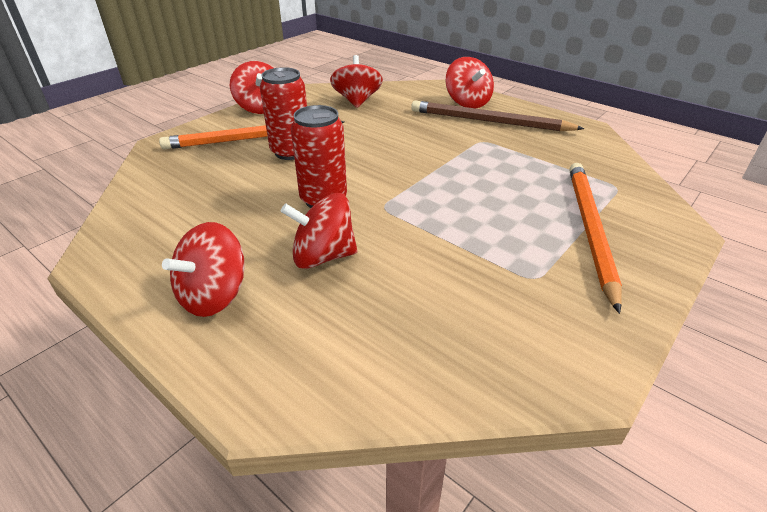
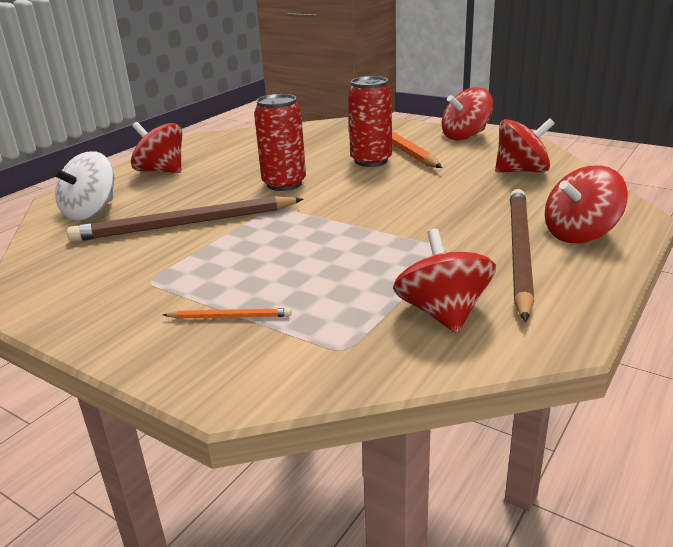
camera: 85 degrees right, 10 degrees down
(323, 256) = (199, 194): red spinning top -> red spinning top (443, 313)
(339, 353) = (91, 211): none -> white spinning top
(407, 262) = (186, 224): none -> brown pencil
(590, 230) = (229, 317): orange pencil -> orange pencil, size x0.43

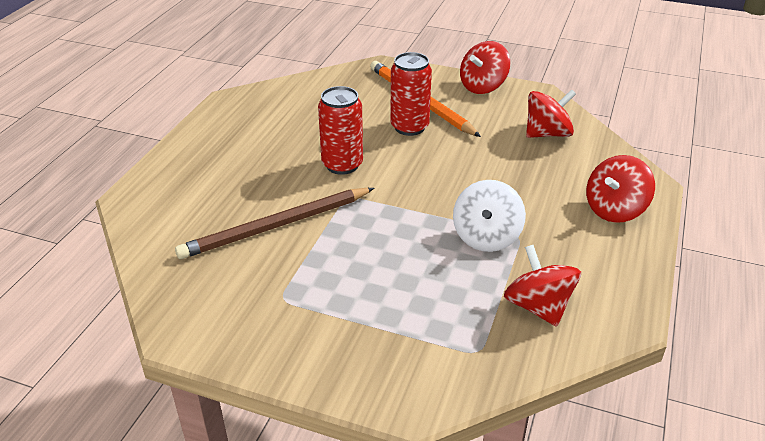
camera: 15 degrees left, 10 degrees up
(91, 211) = (173, 217): white spinning top -> white spinning top (486, 237)
(161, 171) = (210, 154): red spinning top -> none
(229, 317) = (373, 330): orange pencil -> none
(519, 252) = (574, 234): brown pencil -> none

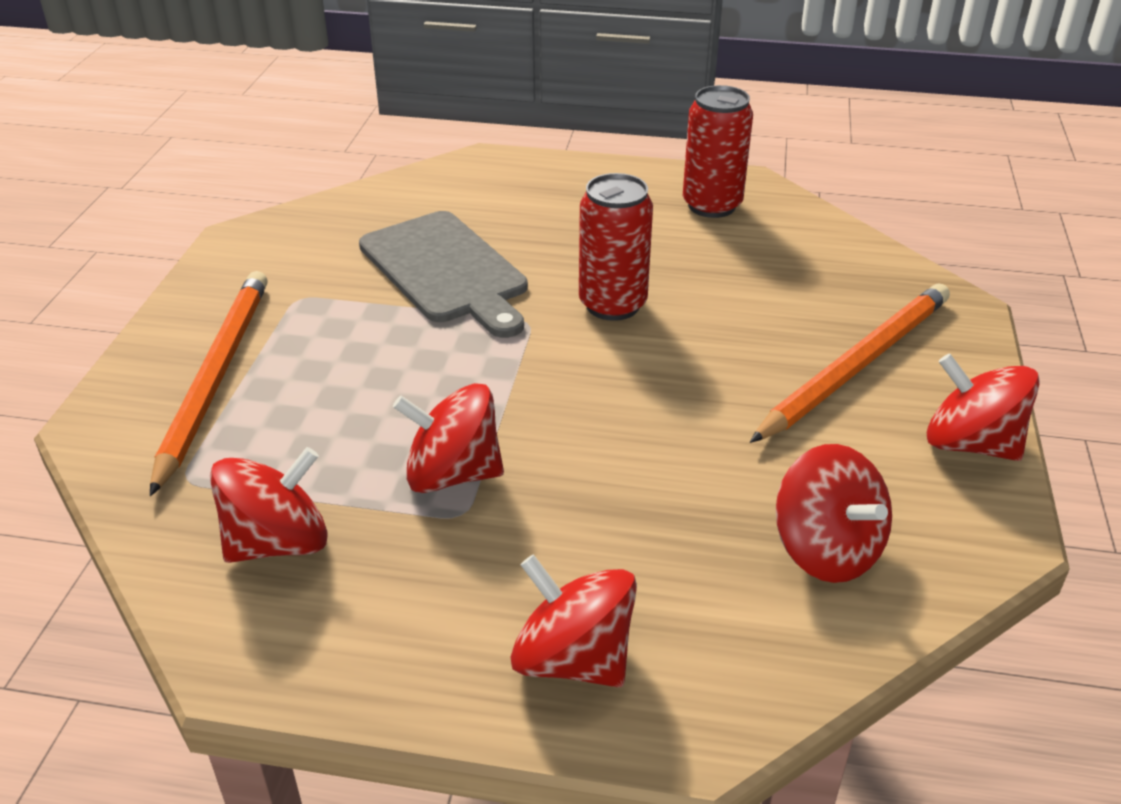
camera: 80 degrees right, 0 degrees up
(277, 226) = (446, 270): brown pencil -> grey cutting board
(371, 341) = (214, 378): none -> orange pencil
(409, 127) = (758, 361): red can -> red can (712, 205)
(486, 237) = (452, 474): white spinning top -> red spinning top

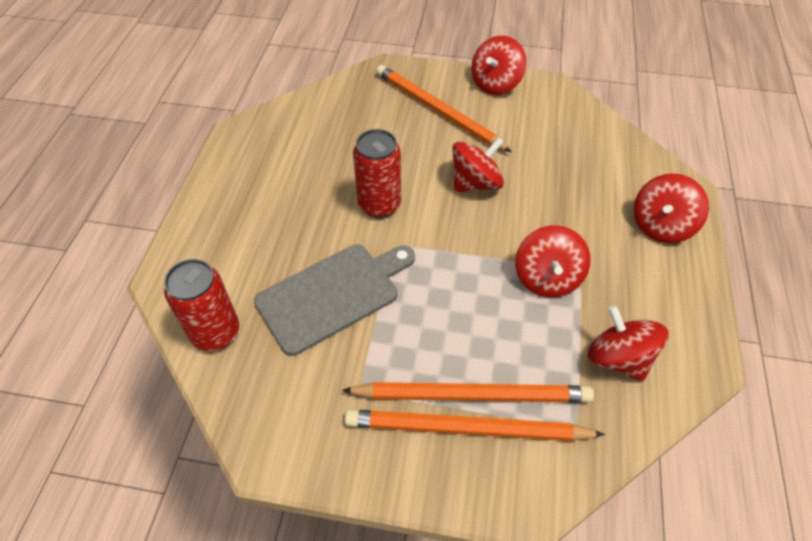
camera: 90 degrees left, 15 degrees up
(262, 383) = (471, 395): none -> orange pencil
(712, 205) = (264, 151): red can -> red can (215, 333)
(826, 550) = (574, 138): red spinning top -> red spinning top (475, 183)

